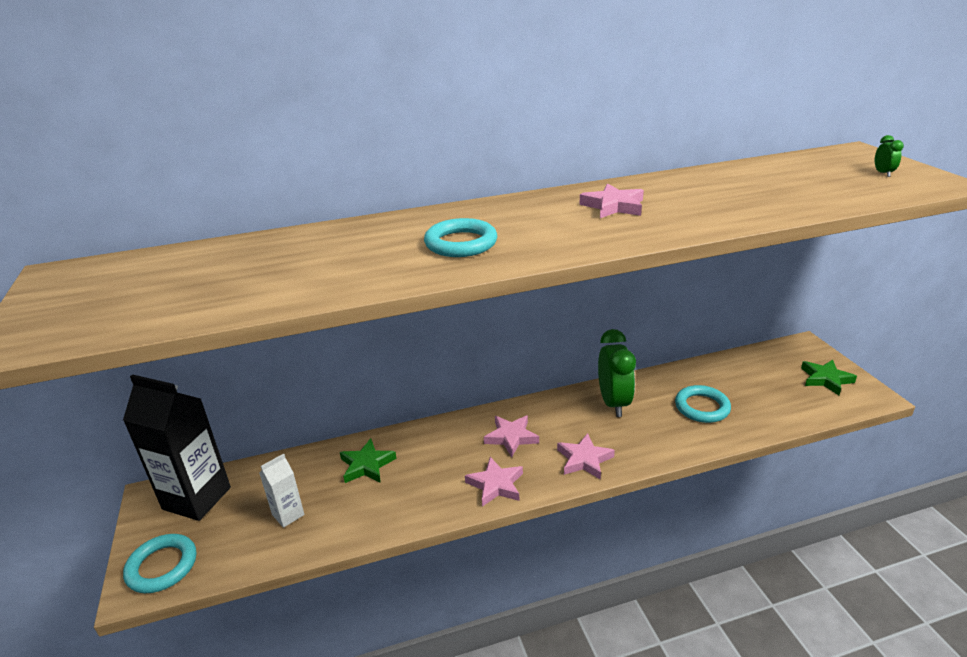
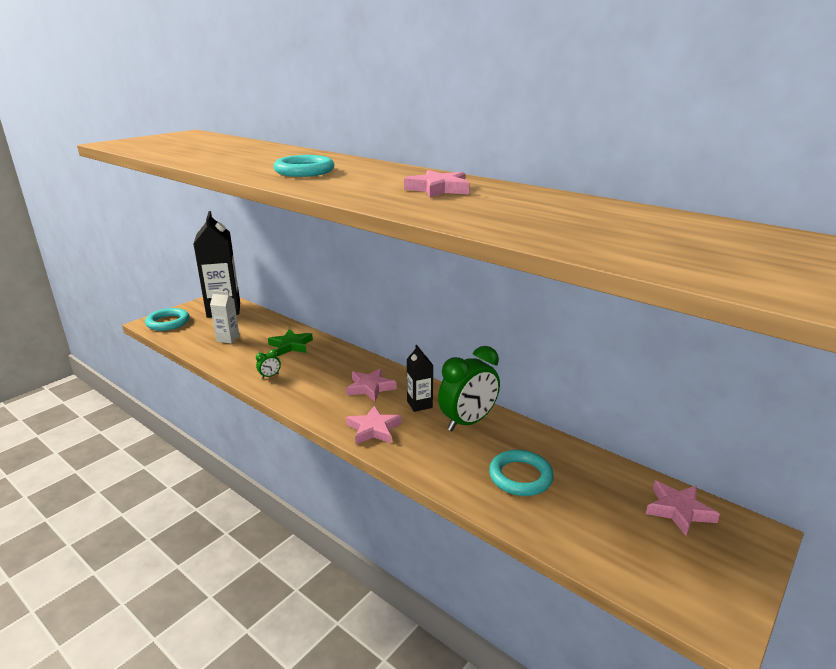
camera: 55 degrees right, 5 degrees down
(496, 485) = (310, 398): pink star -> pink star (678, 510)
(565, 418) = (419, 404): none -> black carton
(825, 379) = (699, 567): green star -> none
(883, 173) = (779, 266): green clock -> green clock (270, 376)

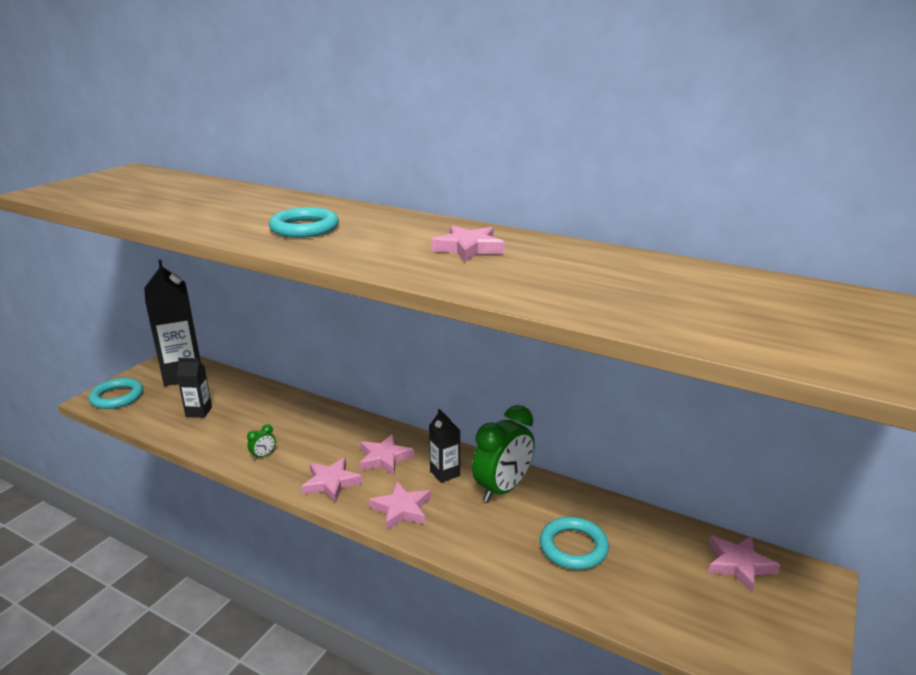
camera: 10 degrees left, 0 degrees up
(228, 339) = (199, 412): white carton -> black carton
(291, 345) = (278, 413): green star -> none
(319, 402) = (331, 483): none -> pink star

